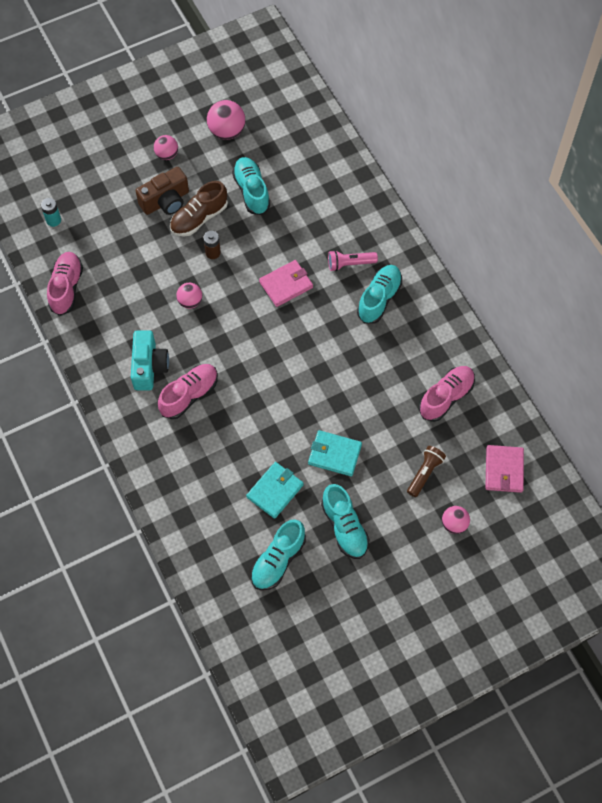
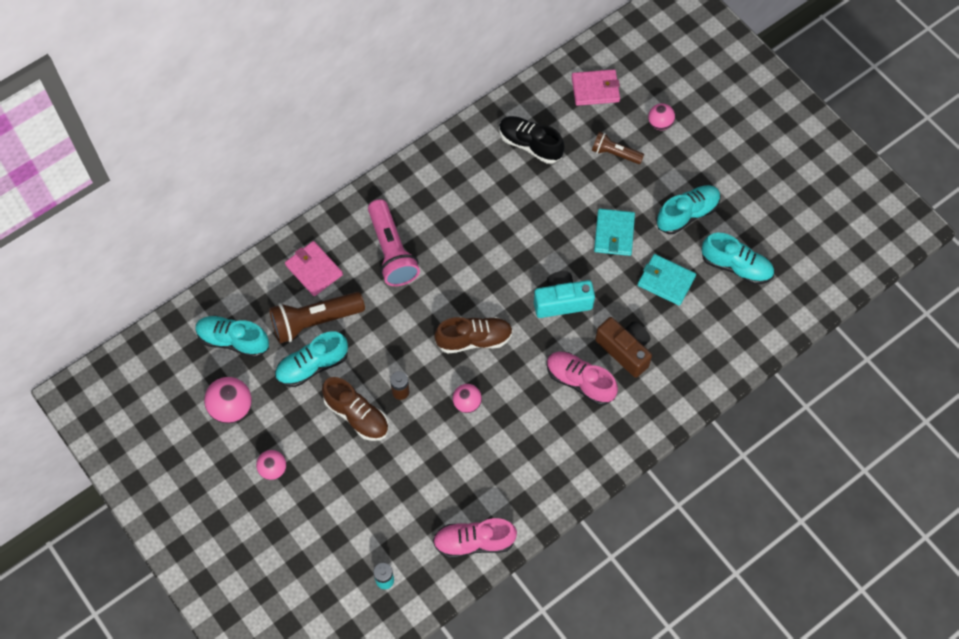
camera: 100 degrees left, 0 degrees up
(149, 366) = (555, 429): turquoise camera -> turquoise camera (562, 301)
(166, 201) = (339, 457): brown camera -> brown camera (625, 350)
(249, 316) = (474, 339): none -> brown shoe
(286, 285) = (428, 310): pink wallet -> pink wallet (314, 270)
(292, 197) = (314, 321): none -> brown flashlight
(350, 264) = (392, 251): pink flashlight -> pink flashlight, size x1.71
(379, 299) = (429, 218): turquoise shoe -> turquoise shoe (233, 340)
(446, 397) = (530, 145): pink shoe -> black shoe

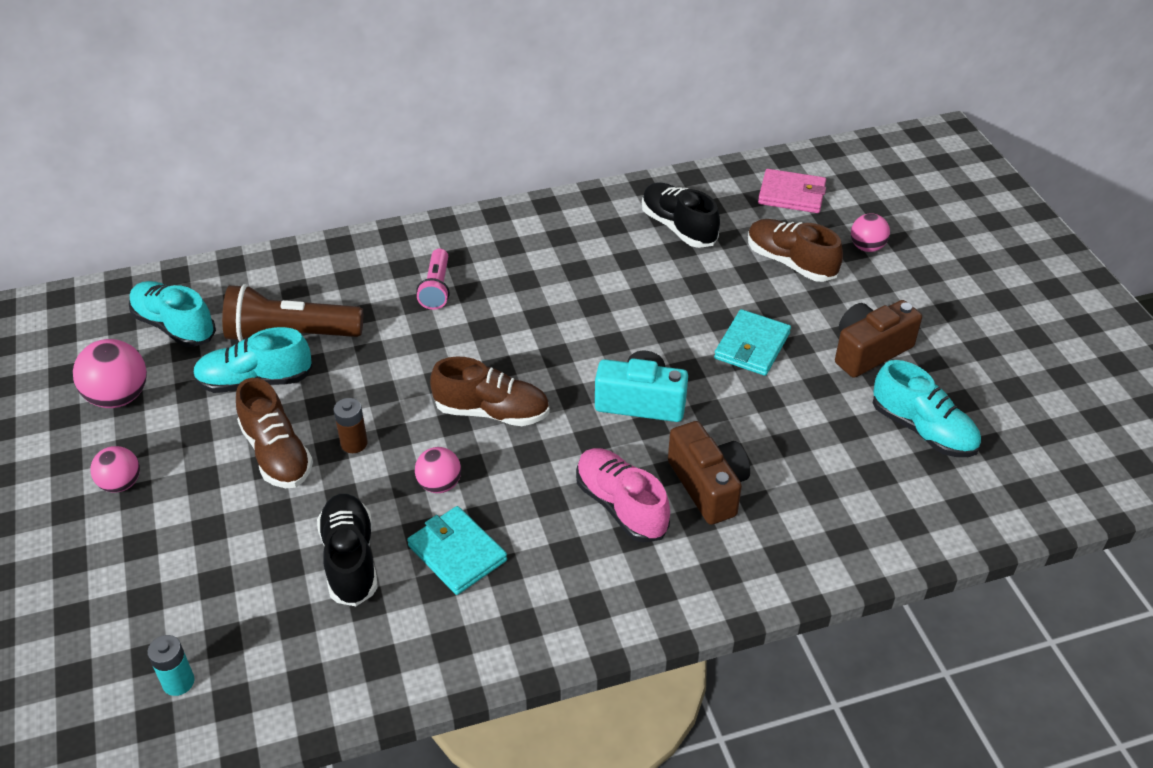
camera: 20 degrees right, 20 degrees down
(314, 270) = (325, 281): pink wallet -> none
(392, 251) = (436, 288): pink flashlight -> pink flashlight, size x0.59
(440, 472) = (350, 559): none -> black shoe
(474, 542) = (346, 673): pink shoe -> none
(614, 153) = (790, 262): brown flashlight -> brown shoe
(666, 281) = (807, 419): turquoise wallet -> turquoise wallet (457, 553)
(687, 214) = (869, 351): turquoise shoe -> brown camera

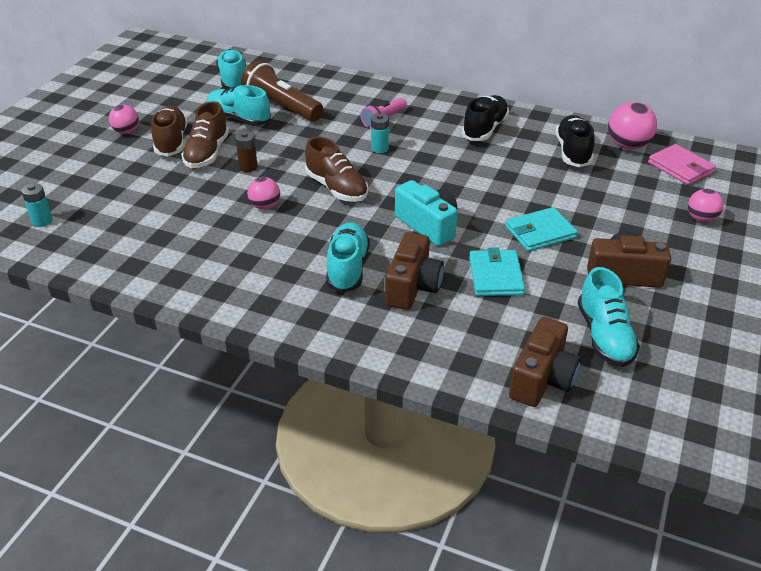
camera: 40 degrees right, 5 degrees down
(119, 397) = (171, 97): pink ball -> pink ball (627, 146)
(350, 559) = (179, 215): black shoe -> black shoe (484, 129)
(457, 553) = (232, 241): turquoise wallet -> turquoise wallet (496, 276)
(478, 331) = (379, 148): none -> turquoise battery
(621, 506) = (347, 268): pink shoe -> turquoise shoe
(790, 262) = (629, 202): brown shoe -> brown shoe (171, 142)
(923, 510) = (542, 379): none -> brown camera

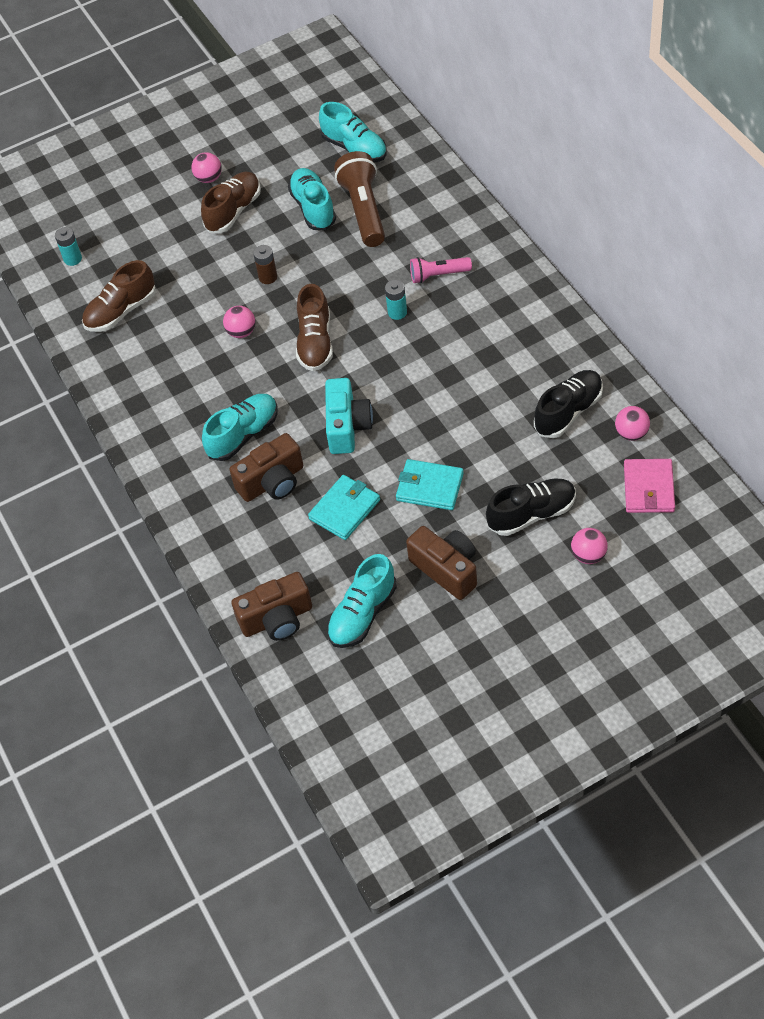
camera: 45 degrees right, 15 degrees up
(207, 153) = (250, 242): brown shoe -> brown shoe (121, 311)
(233, 80) = (354, 148): turquoise shoe -> turquoise shoe turned 105 degrees clockwise
(484, 129) = (518, 337): black shoe -> black shoe (532, 514)
(627, 146) = (631, 433): pink ball -> pink ball, size x0.63

